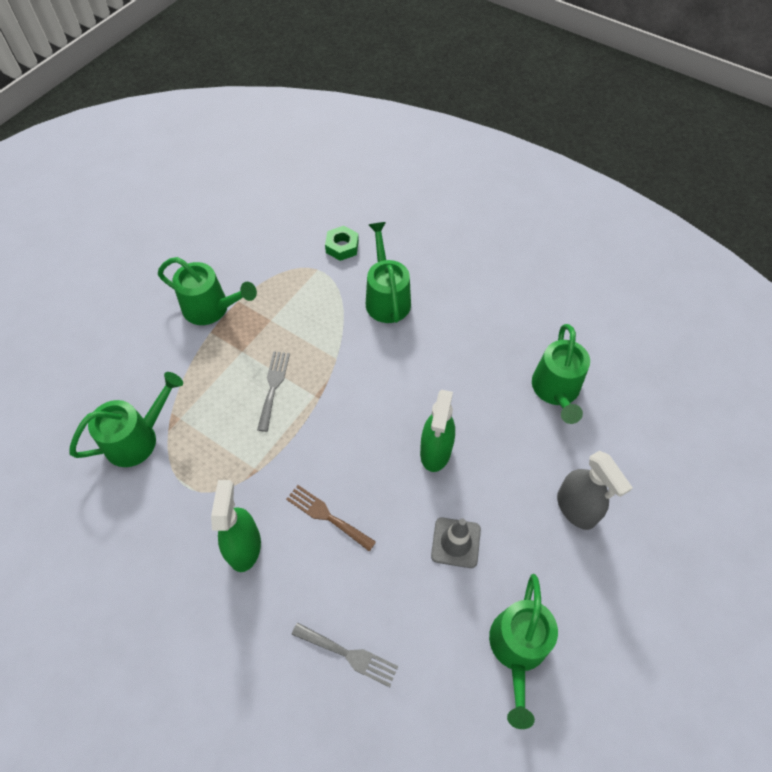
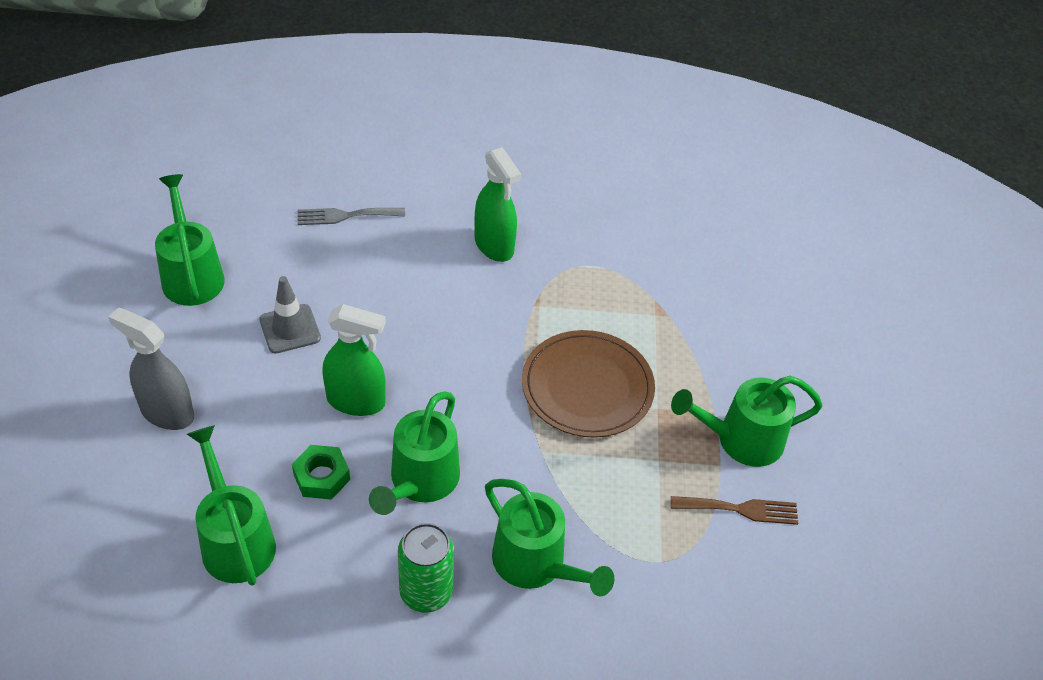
camera: 145 degrees right, 10 degrees down
(138, 438) = (676, 281): green watering can -> green watering can (420, 482)
(273, 386) = (587, 387): grey fork -> brown plate
(327, 516) = (435, 298): brown fork -> brown fork (740, 509)
(342, 247) = (657, 616): green nut -> green nut (321, 477)
(435, 452) = (356, 401): green spray bottle -> green spray bottle turned 120 degrees clockwise
(456, 311) = (426, 592): none -> green can

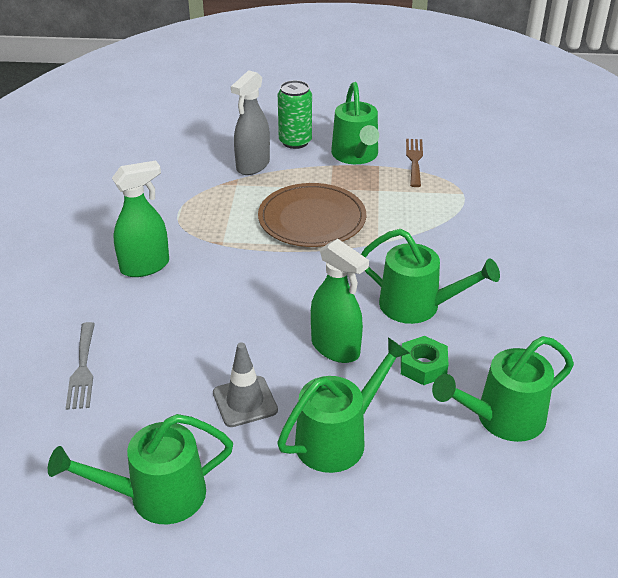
camera: 85 degrees left, 10 degrees down
(167, 412) = (361, 491): grey spray bottle -> grey spray bottle (253, 165)
(356, 401) = (336, 348): green spray bottle -> green spray bottle turned 120 degrees clockwise
(426, 592) = (519, 300): green can -> green can (295, 142)
(536, 565) = (481, 247): green watering can -> green watering can (338, 438)

